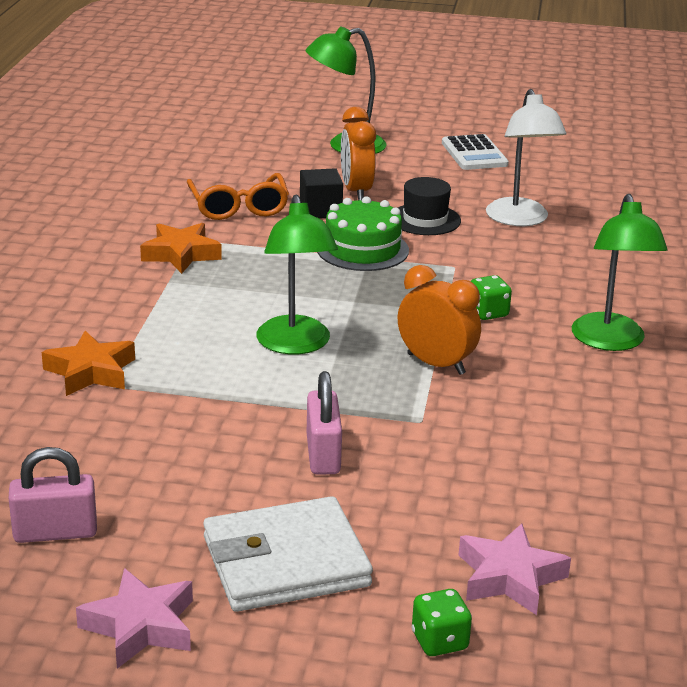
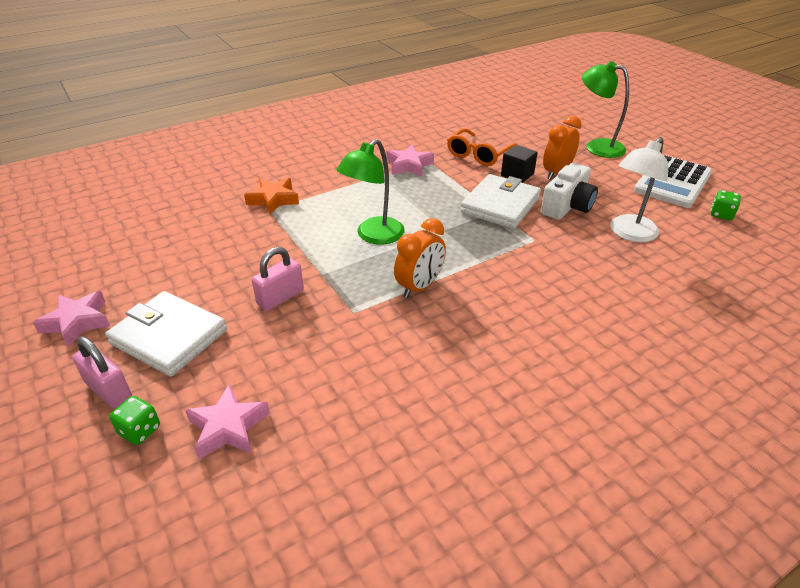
camera: 50 degrees right, 10 degrees up
(55, 532) = (133, 260): pink padlock -> pink padlock (109, 390)
(181, 254) = (409, 165): orange star -> pink star
(362, 249) = (500, 205): green cake -> white wallet
(425, 219) = (567, 206): black hat -> white camera
(436, 364) = (419, 287): orange clock -> orange clock turned 45 degrees clockwise
(474, 154) = (672, 182): white calculator -> white calculator, size x1.53
(488, 313) = (502, 276): green dice -> green dice (721, 214)
(610, 341) = (546, 338): green lamp -> none

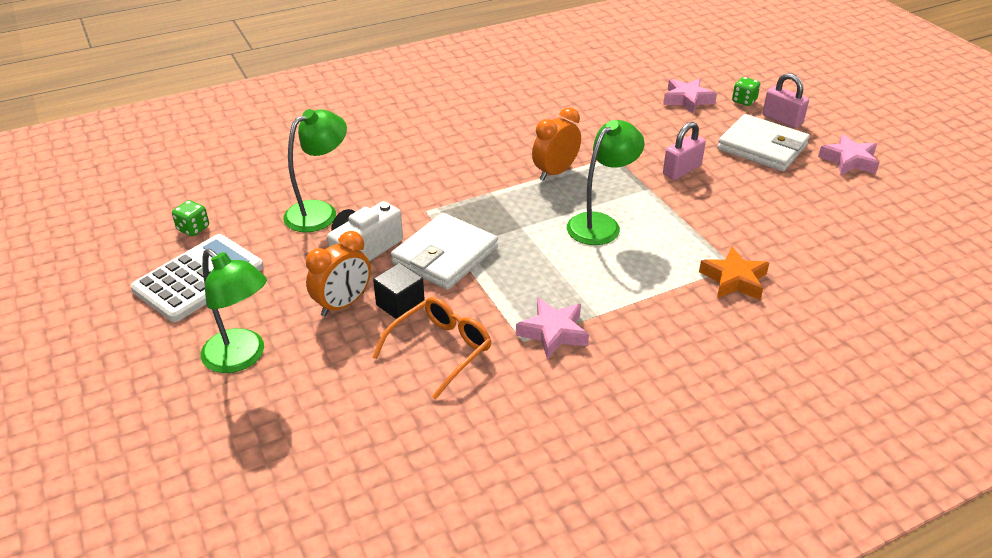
camera: 175 degrees left, 0 degrees up
(629, 233) = (320, 212): white lamp -> green lamp

